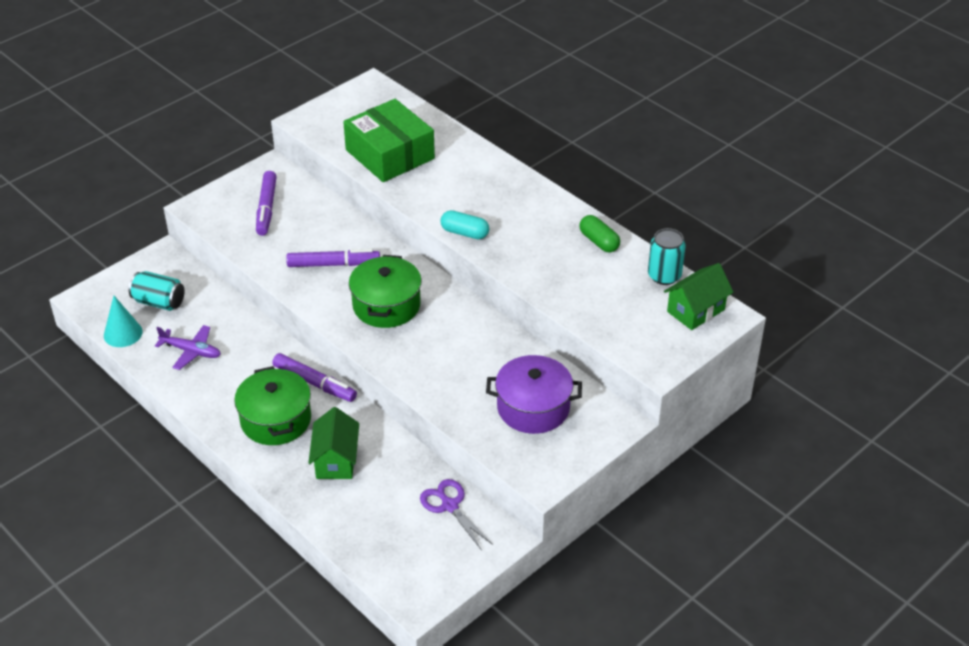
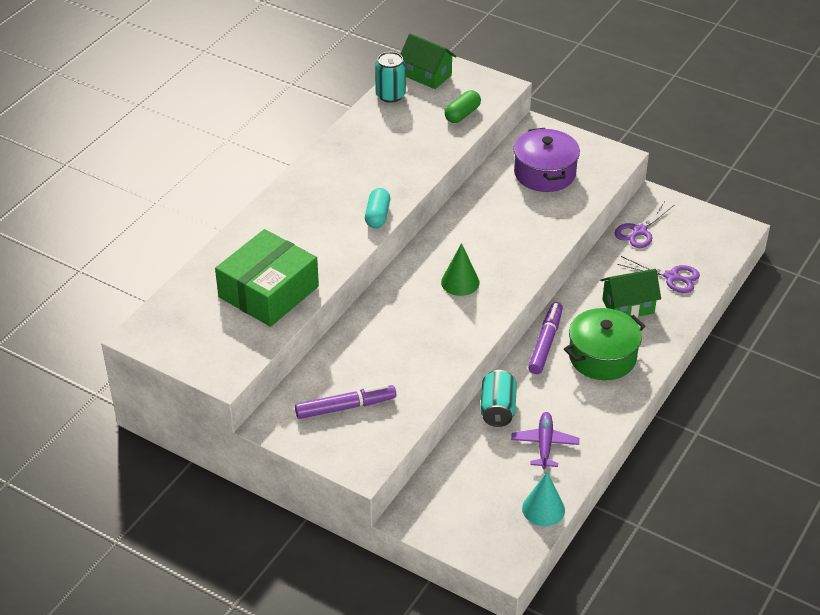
camera: 105 degrees left, 0 degrees up
(159, 302) = (485, 495): turquoise can -> turquoise can (497, 409)
(333, 264) = (416, 332): purple marker -> none
(364, 511) = (672, 277): none -> purple scissors
(386, 305) = (460, 282): green pot -> green cone
(599, 241) = (359, 135): green capsule -> green capsule (462, 114)

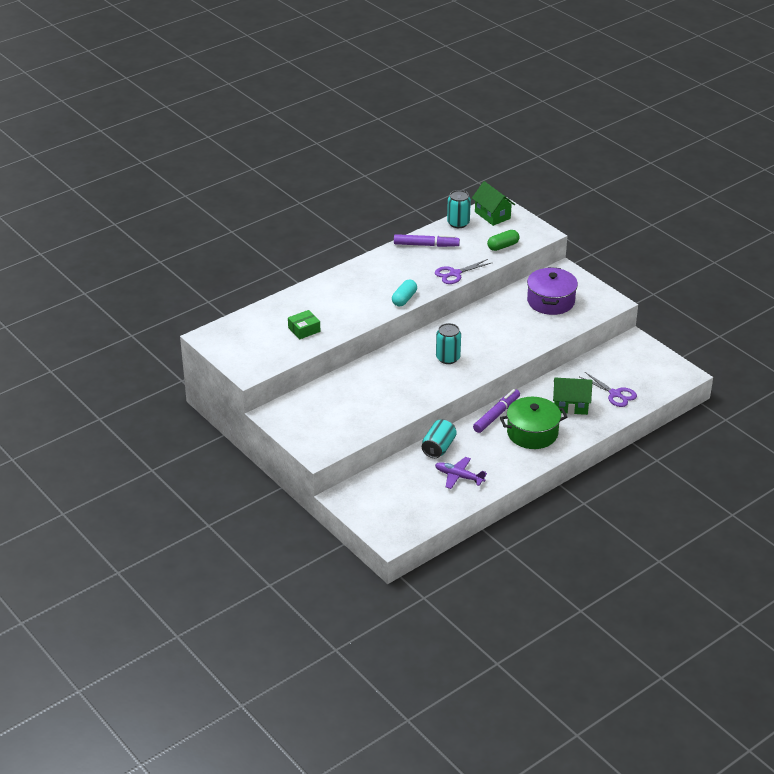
camera: 20 degrees right, 5 degrees down
(268, 292) = (304, 329): green box -> green box, size x0.46
(345, 407) = (326, 416): purple marker -> purple marker (426, 245)
(460, 282) = (448, 358): green cone -> turquoise can
(543, 509) = (435, 515): turquoise cone -> none
(544, 444) = (459, 477): purple plane -> purple plane turned 90 degrees counterclockwise
(639, 231) = (609, 359): purple scissors -> purple scissors (455, 274)

